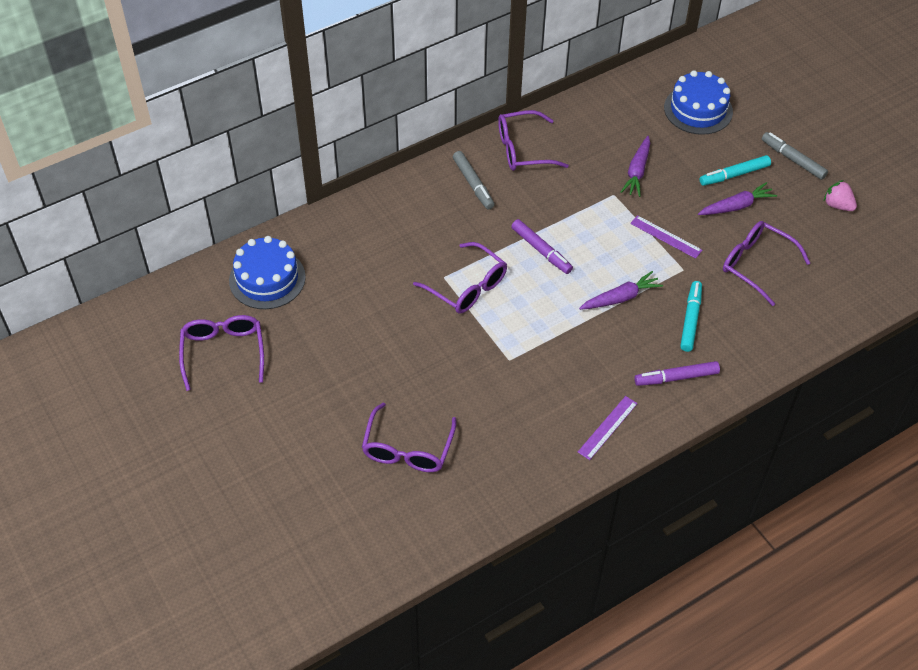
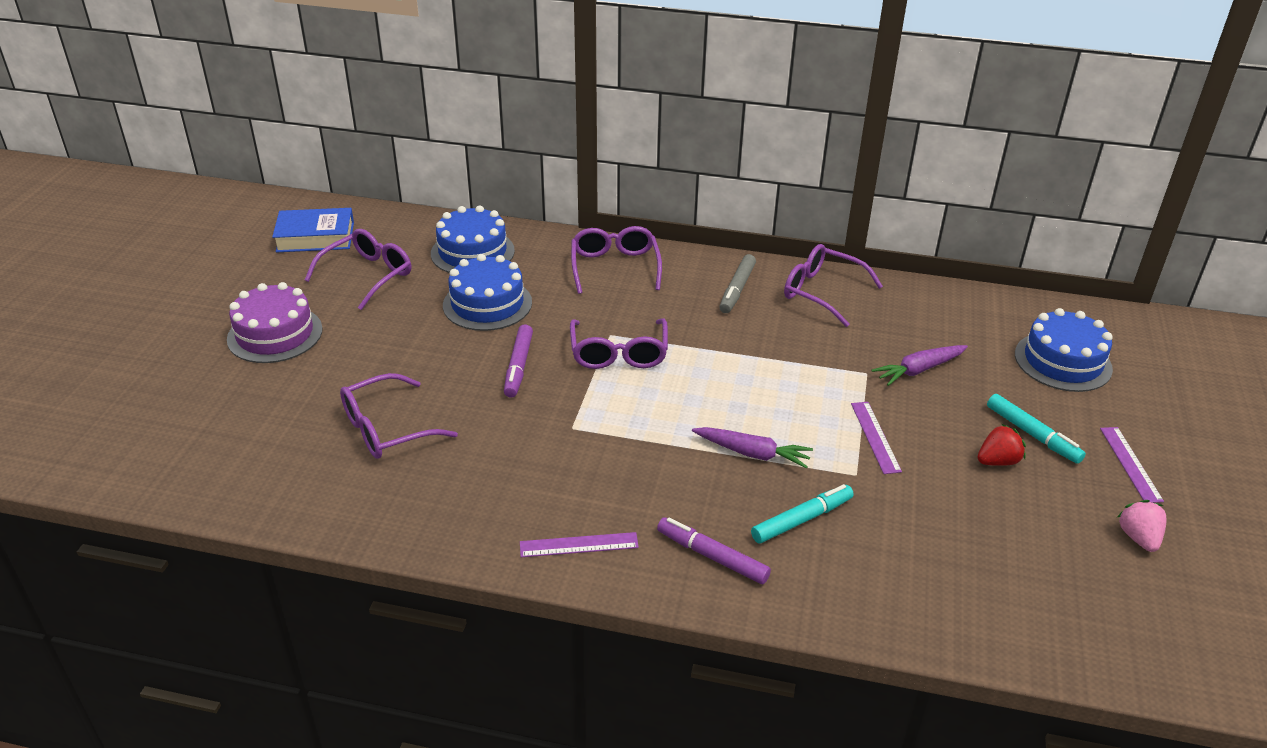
camera: 45 degrees right, 15 degrees down
(133, 350) = (315, 237): none -> blue book
(232, 446) = (275, 334): none -> purple cake
(337, 312) = (487, 304): none -> blue cake
(541, 250) = (728, 370): purple marker -> purple marker (518, 366)
(734, 175) = (1032, 434): turquoise marker -> turquoise marker turned 150 degrees counterclockwise
(736, 206) = (997, 461): purple carrot -> red strawberry
(756, 265) = (950, 524): purple glasses -> purple glasses (615, 267)
(793, 159) = (1130, 464): grey marker -> purple ruler

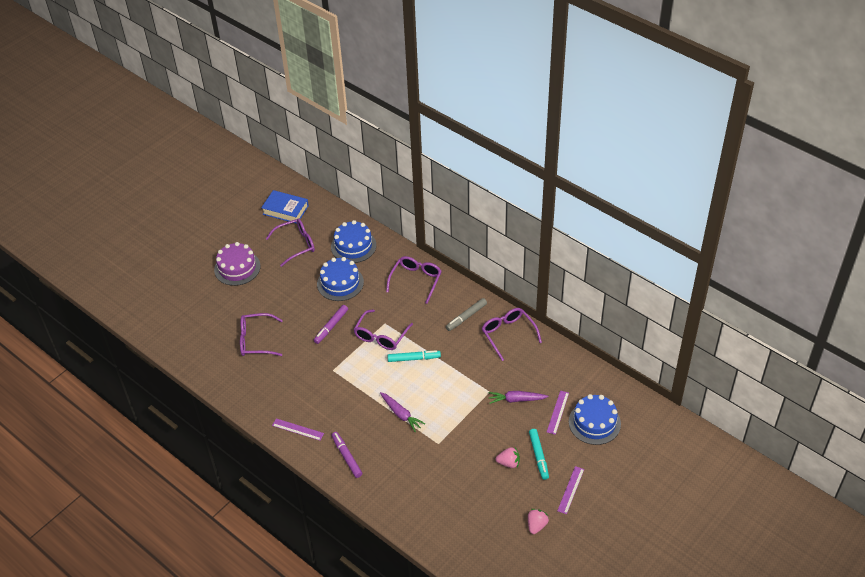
camera: 30 degrees right, 10 degrees up
(802, 520) = (396, 455): turquoise marker -> turquoise marker (414, 358)
(875, 437) = (463, 428): purple ruler -> purple ruler (558, 412)
(997, 461) = (508, 463): red strawberry -> pink strawberry

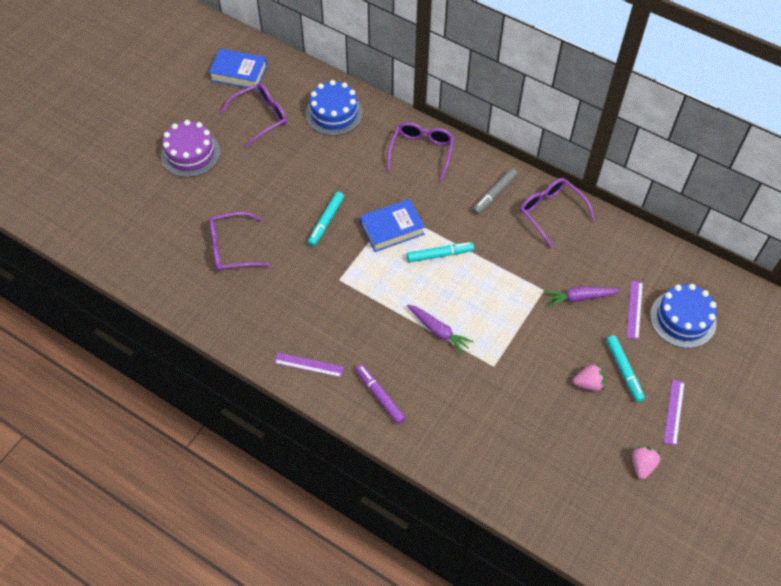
camera: 10 degrees left, 10 degrees up
(331, 326) = (326, 221): purple marker -> turquoise marker
(340, 283) = (326, 163): blue cake -> none
(381, 336) = (392, 229): purple glasses -> blue book

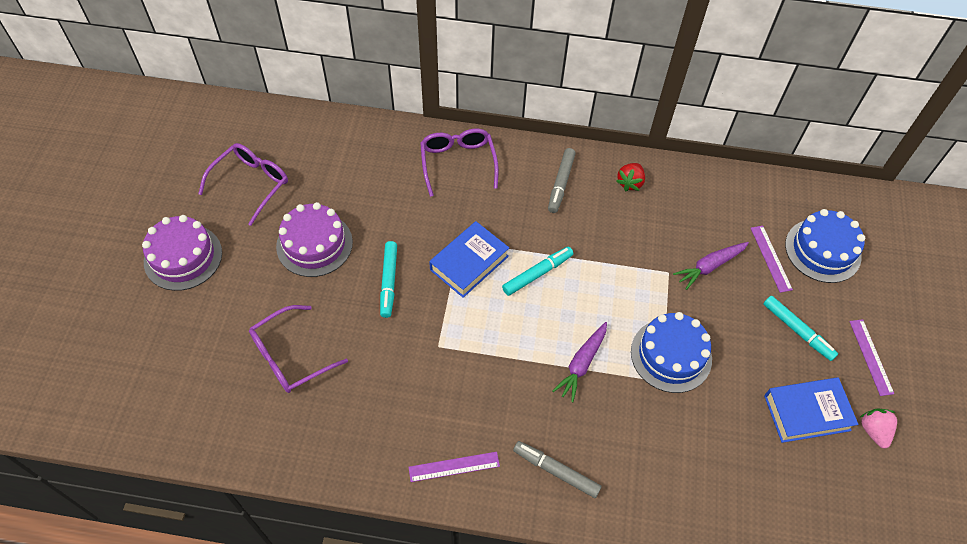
camera: 25 degrees left, 0 degrees up
(239, 73) = (199, 140): blue book -> blue book (806, 412)
(285, 176) = (314, 244): none -> purple cake
(334, 113) = (336, 151): blue cake -> blue cake (671, 355)
(380, 396) = (556, 471): purple marker -> grey marker
(438, 331) = (581, 364): purple carrot -> purple carrot turned 105 degrees clockwise
(550, 212) = (630, 183): purple glasses -> red strawberry
(588, 383) = (770, 360): pink strawberry -> none

